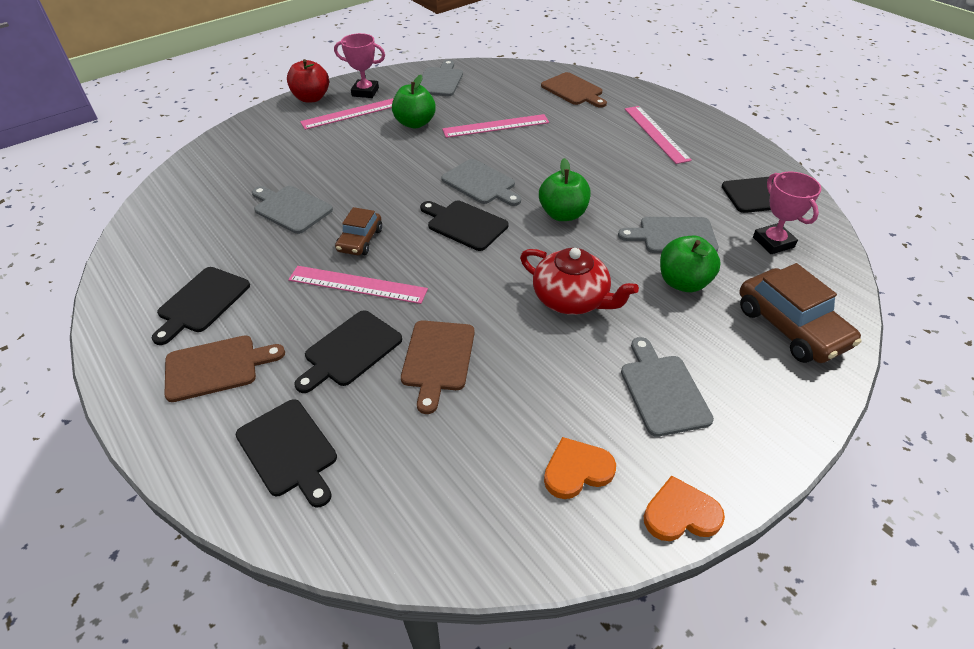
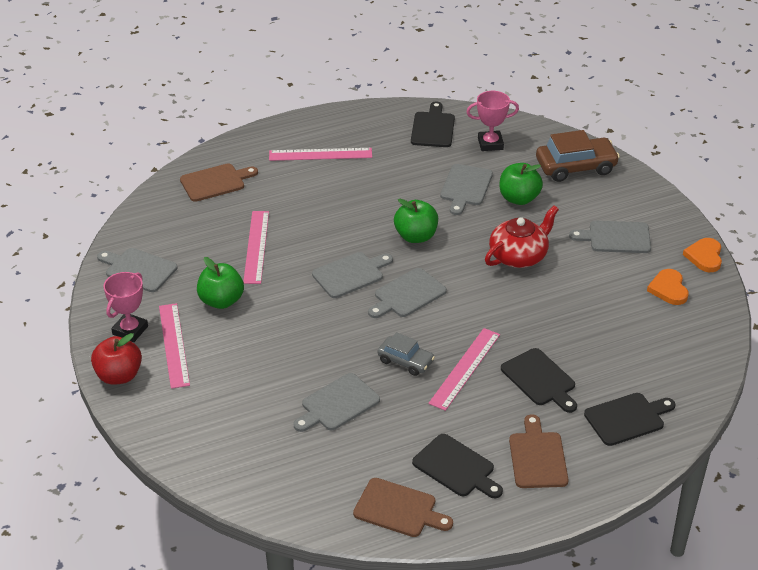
camera: 75 degrees left, 5 degrees down
(360, 240) = (405, 361): brown car -> grey car
(438, 359) = (561, 334): brown cutting board -> brown cutting board (398, 509)
(464, 224) = (407, 294): black cutting board -> grey cutting board

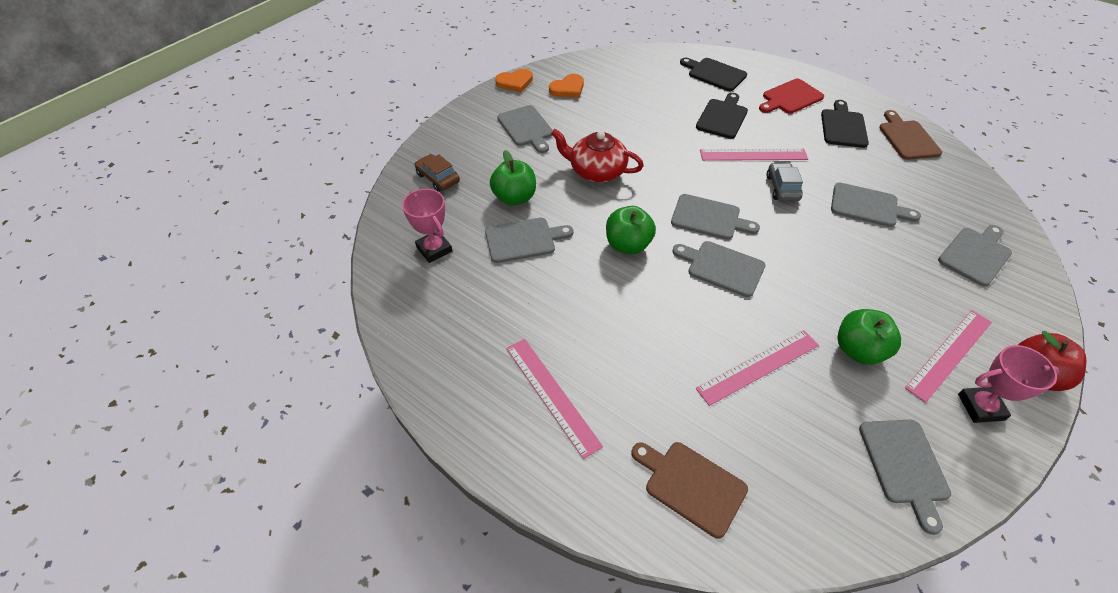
camera: 120 degrees left, 10 degrees up
(228, 434) = (975, 255): none -> grey cutting board
(433, 128) = (430, 309): black cutting board -> none
(537, 457) = (790, 97): brown cutting board -> red cutting board
(576, 167) = (438, 178): brown car -> brown car, size x0.60

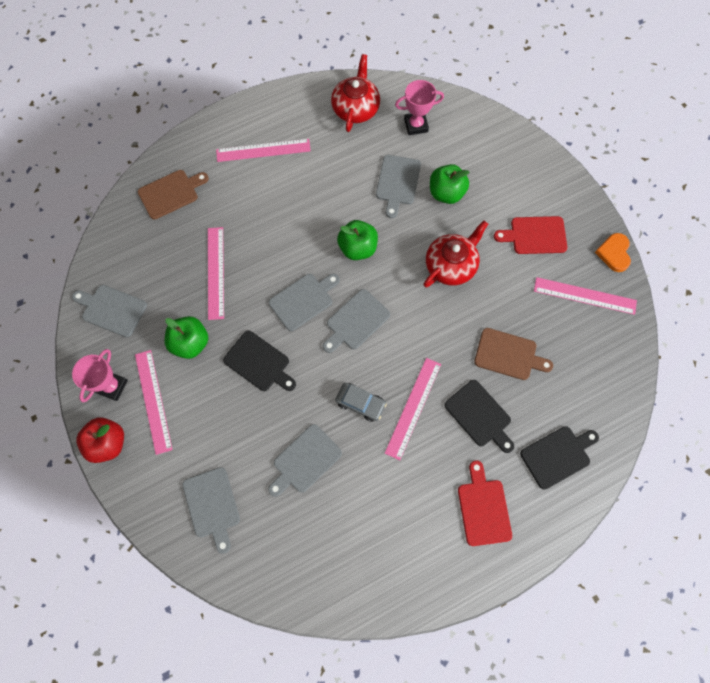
camera: 115 degrees right, 20 degrees up
(432, 316) = (356, 108): none -> red teapot
(438, 178) = (494, 149): brown car -> none
(526, 128) = (535, 235): grey cutting board -> red cutting board
(568, 89) = (584, 296): orange heart -> pink ruler
(843, 127) = (414, 527): black cutting board -> black cutting board (259, 362)
(907, 138) = (368, 580): brown cutting board -> brown cutting board (508, 355)

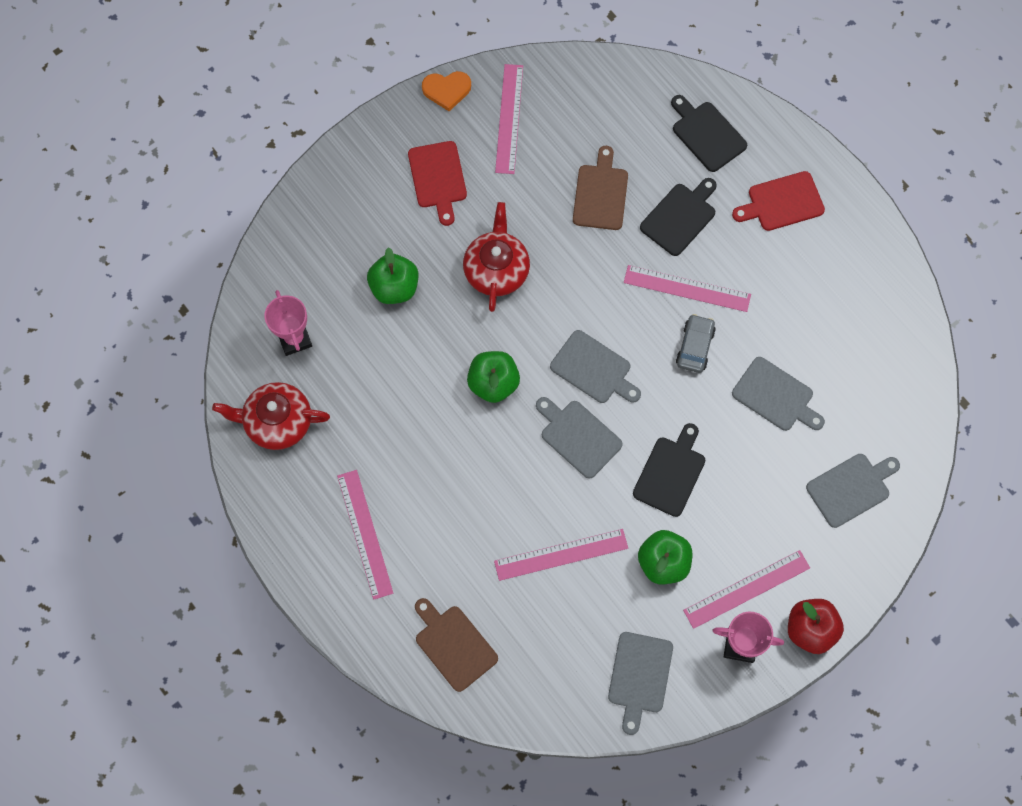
camera: 100 degrees left, 0 degrees up
(397, 182) = (388, 349): grey cutting board -> none
(451, 265) = (496, 269): red teapot -> red teapot turned 60 degrees clockwise

